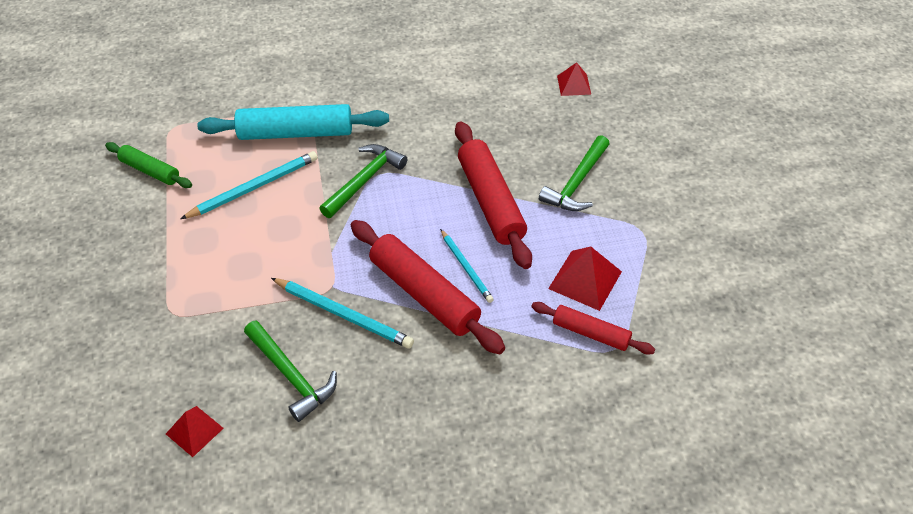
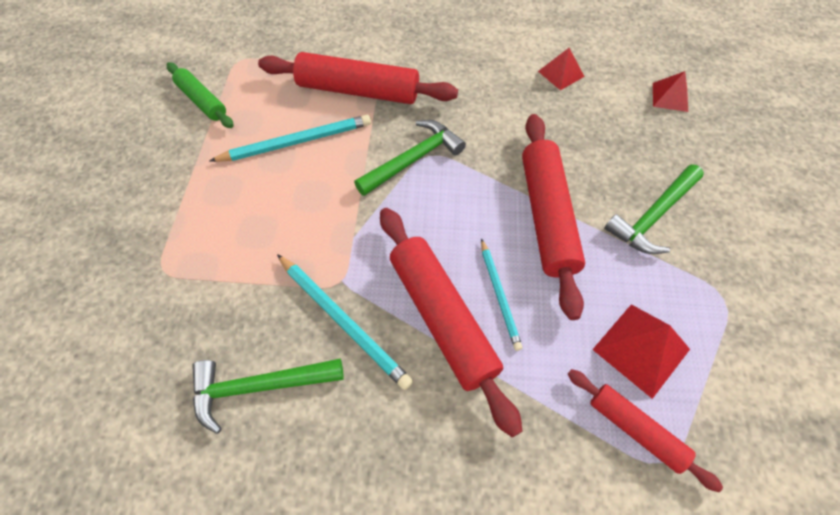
camera: 15 degrees right, 10 degrees up
(194, 431) = (129, 432): red pyramid -> red pyramid (561, 73)
(291, 375) = (260, 387): green hammer -> green hammer turned 105 degrees clockwise
(296, 133) = (358, 91): turquoise rolling pin -> red rolling pin

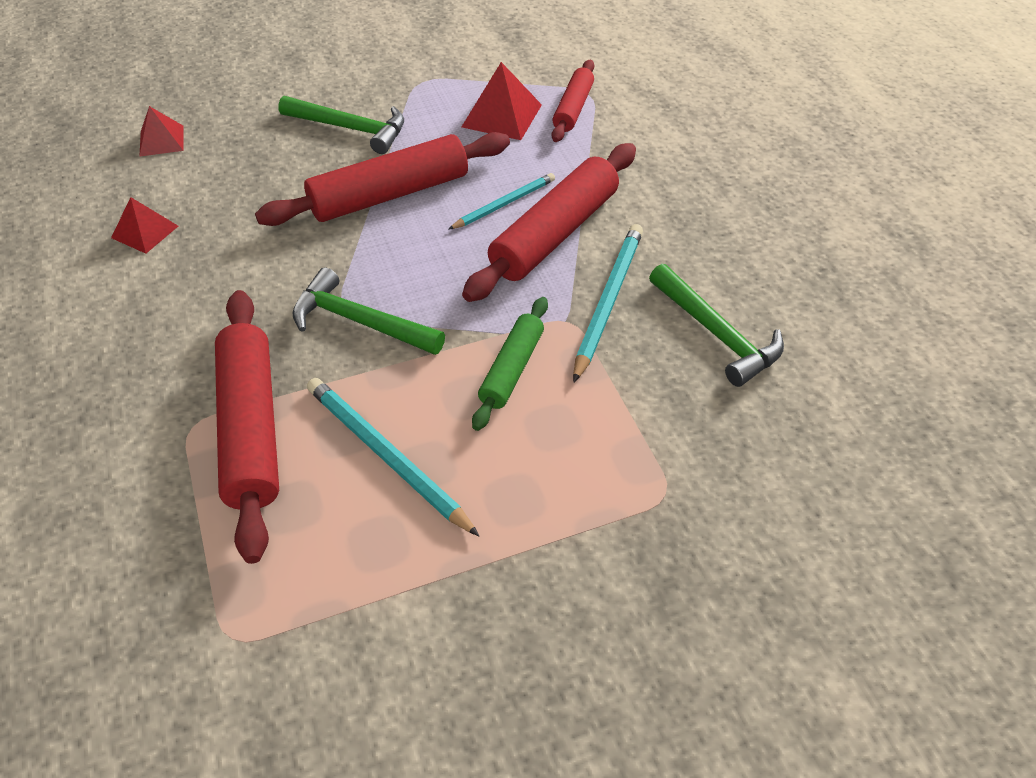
camera: 115 degrees left, 10 degrees down
(202, 101) = (356, 637): green rolling pin -> green rolling pin (512, 369)

